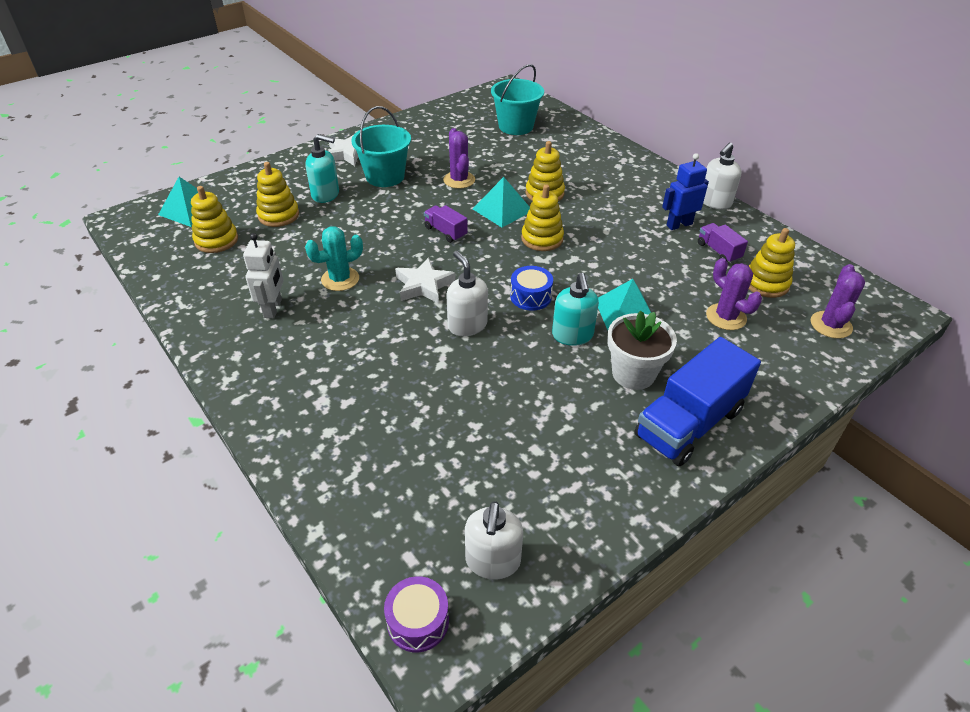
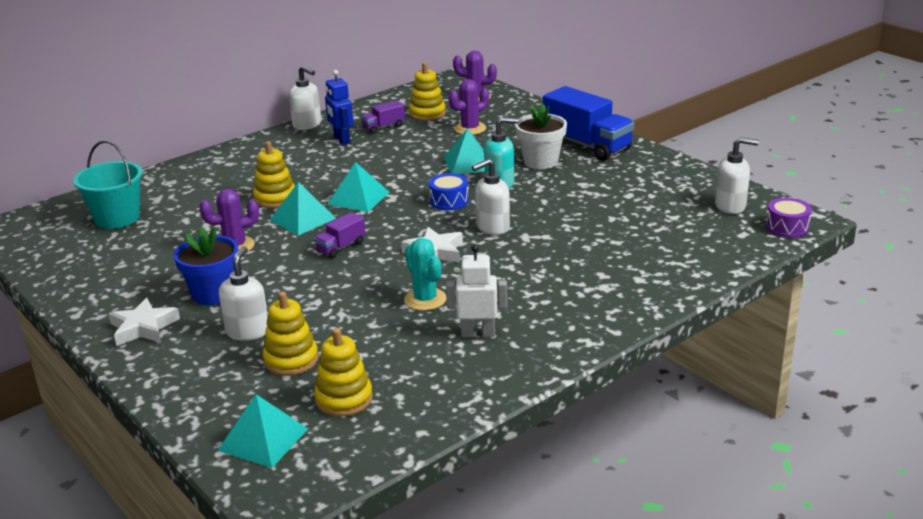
camera: 90 degrees left, 15 degrees down
(326, 195) = (248, 331): turquoise soap dispenser -> white soap dispenser
(385, 176) = (213, 294): turquoise bucket -> blue flower pot
(542, 239) = (358, 198): yellow stacking toy -> turquoise pyramid

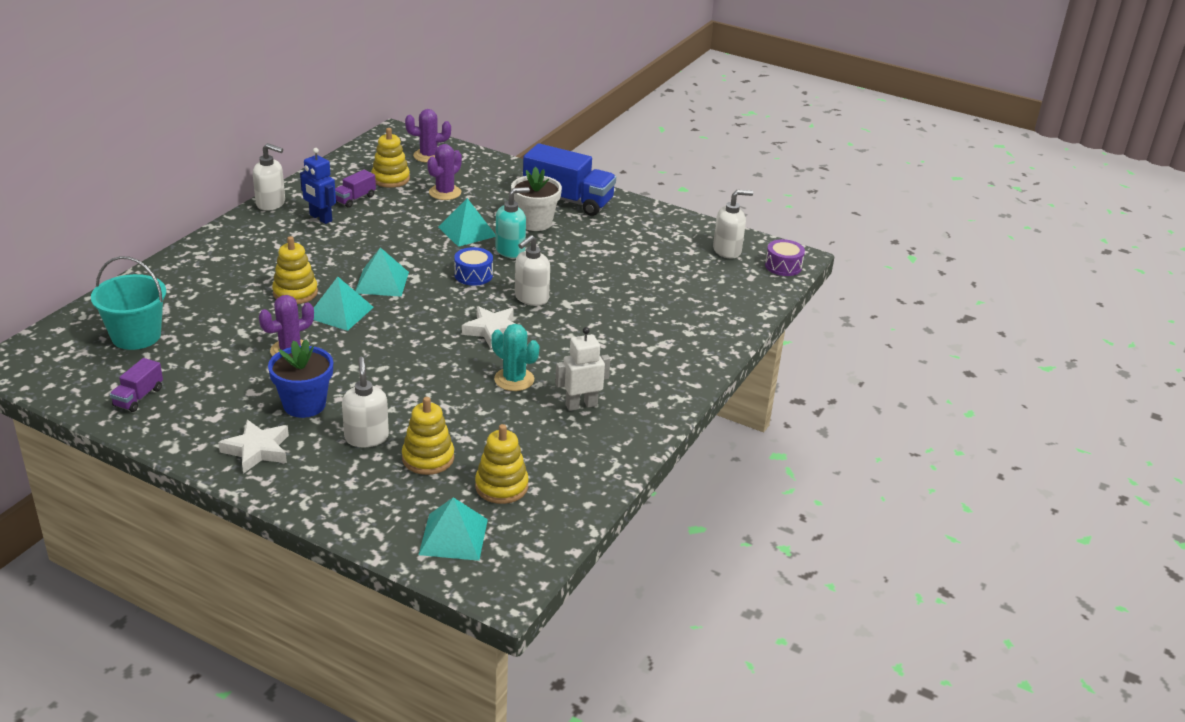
camera: 25 degrees left, 5 degrees up
(341, 247) = (399, 337): purple truck -> purple truck (138, 397)

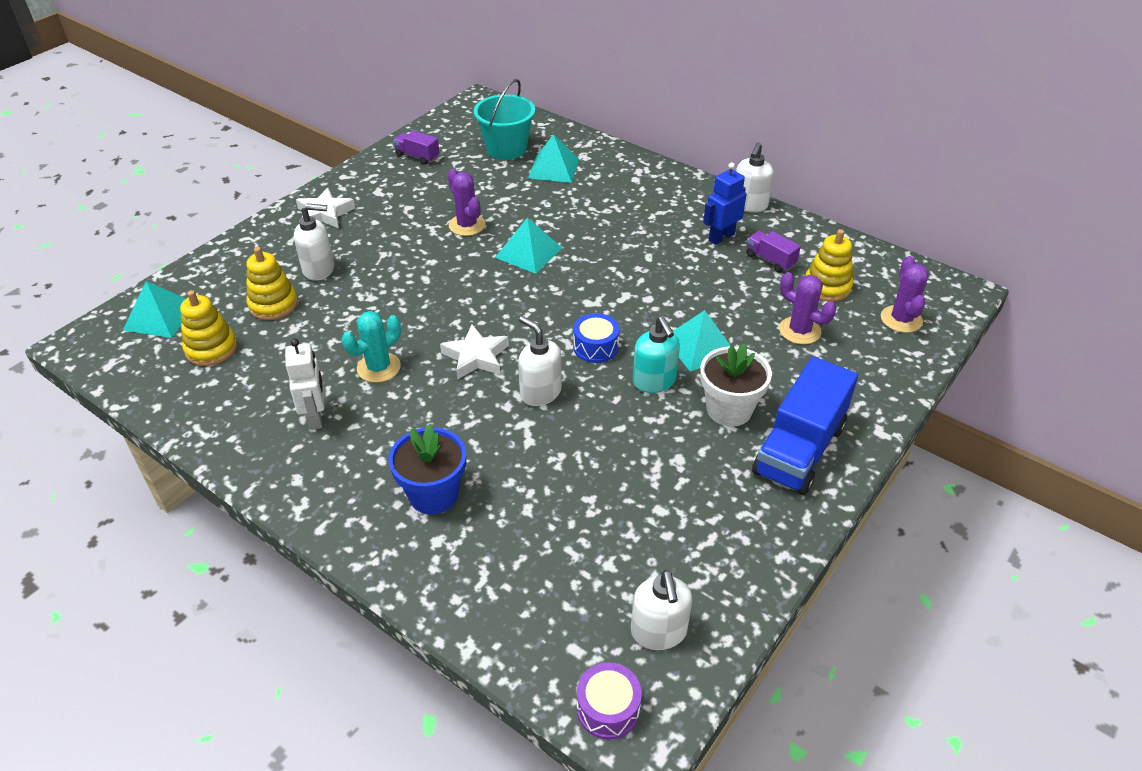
camera: 100 degrees right, 10 degrees up
(295, 293) = (567, 225): yellow stacking toy -> none
(304, 405) = (380, 235): blue flower pot -> blue flower pot (433, 494)
(381, 282) = (584, 279): turquoise pyramid -> turquoise pyramid (553, 168)

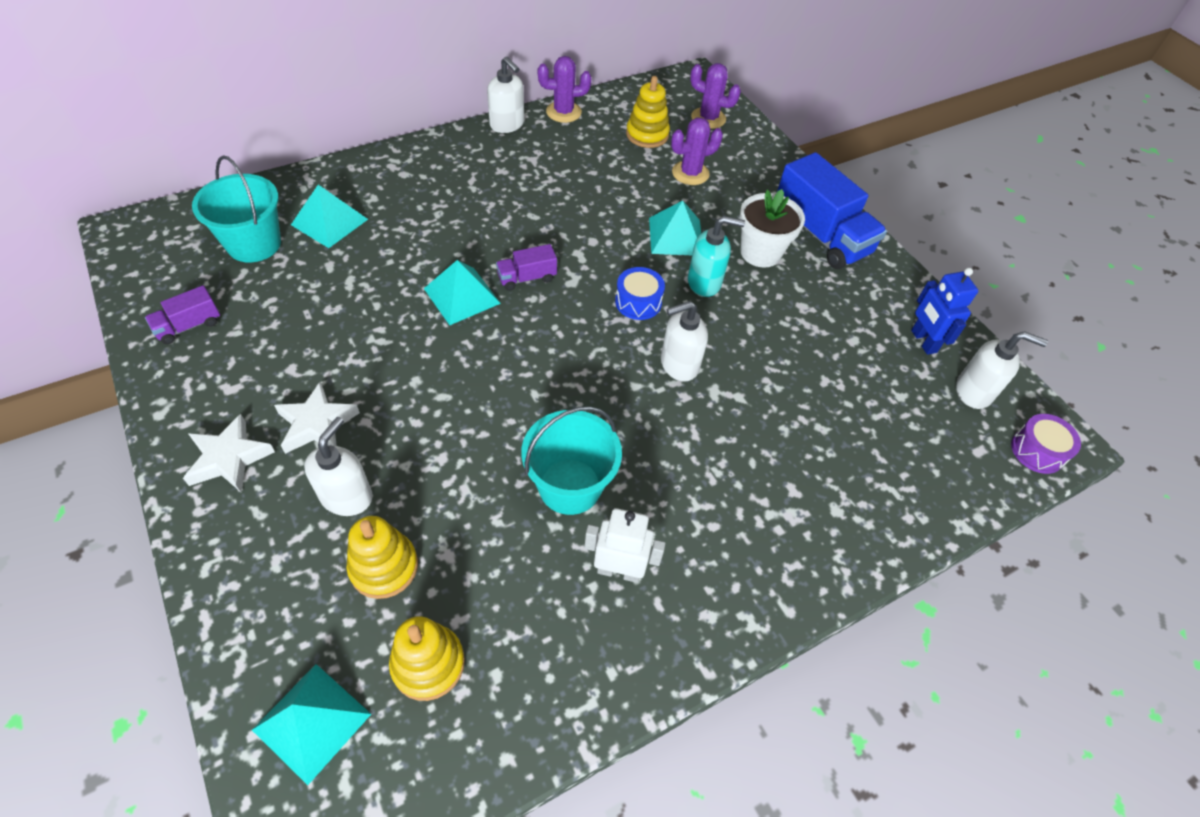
camera: 70 degrees left, 10 degrees up
(378, 367) = (570, 486): turquoise cactus -> turquoise bucket
(433, 494) = (778, 494): blue flower pot -> none
(467, 225) = (373, 328): purple cactus -> purple cactus (563, 112)
(476, 357) = (600, 396): white star -> white star (317, 424)
(721, 237) = (539, 160): blue robot -> blue robot (923, 341)
(770, 260) = (592, 148): purple truck -> purple truck (527, 278)

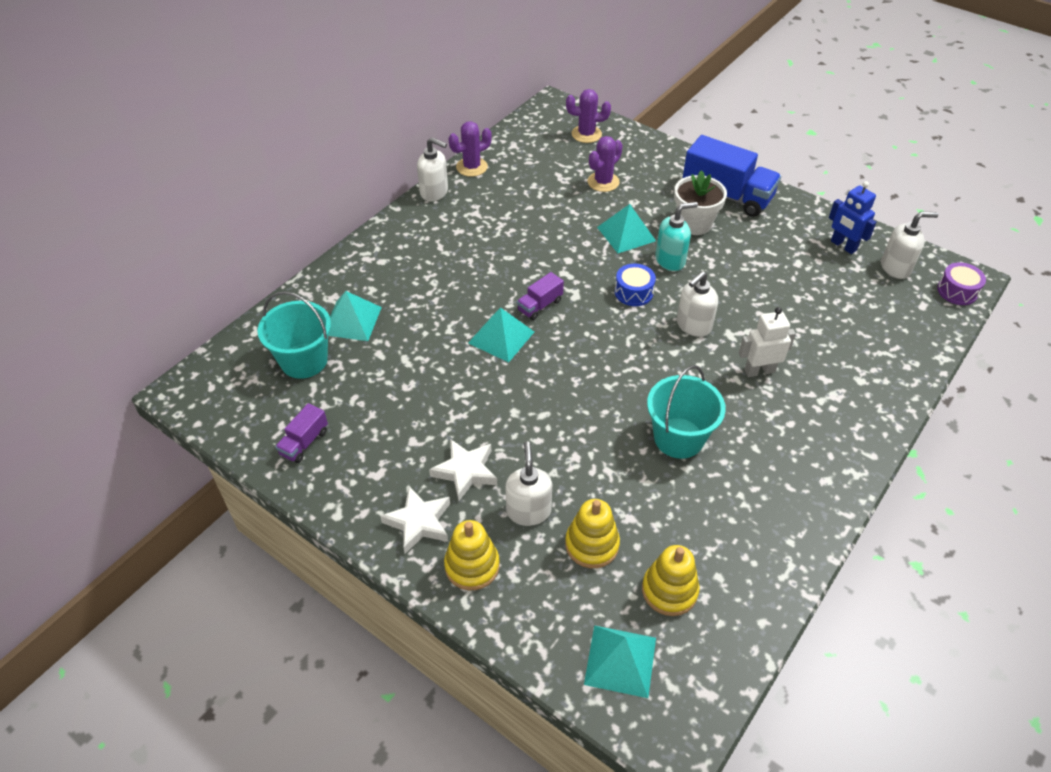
camera: 20 degrees left, 5 degrees down
(619, 570) = (750, 478): white robot -> white robot (759, 371)
(647, 135) = (549, 163): yellow stacking toy -> yellow stacking toy (472, 566)

